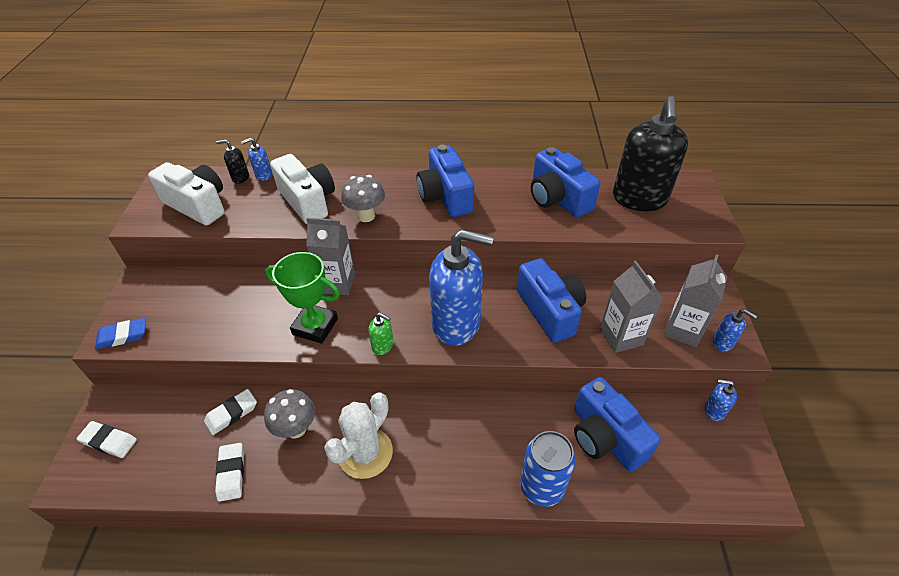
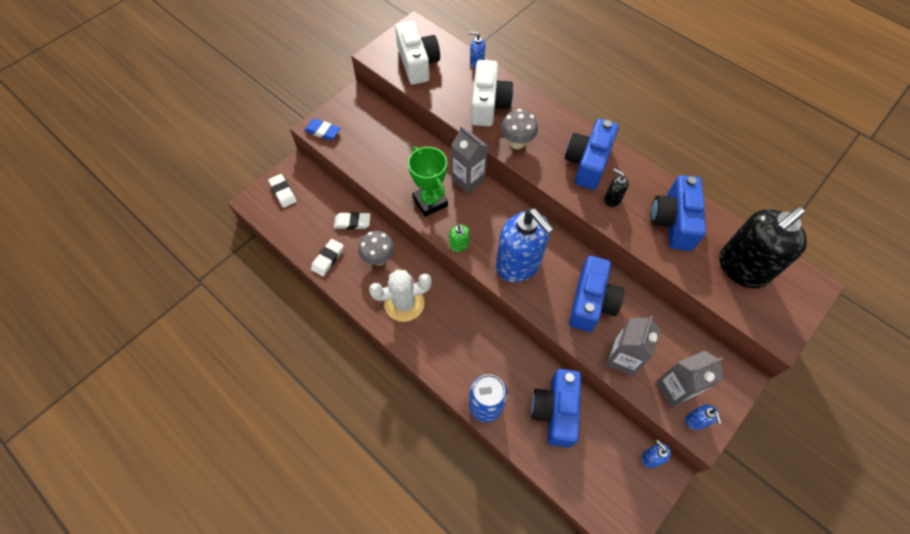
camera: 40 degrees right, 15 degrees up
(240, 177) = (460, 55): black soap dispenser -> black soap dispenser (612, 199)

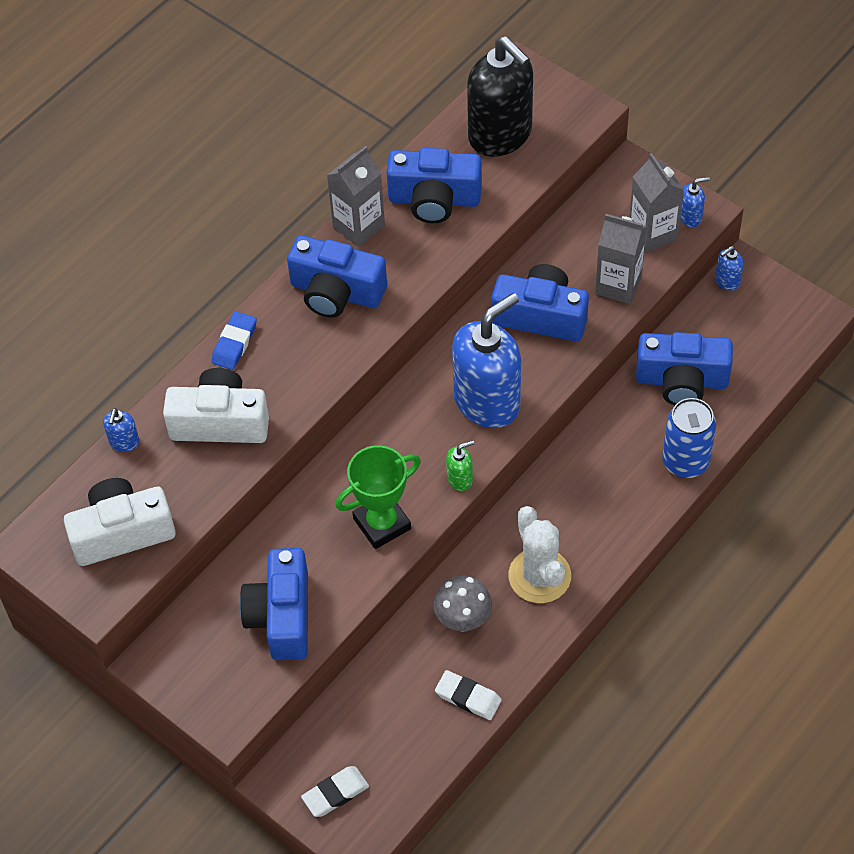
camera: 90 degrees left, 5 degrees down
(322, 131) = (235, 706): blue eraser -> blue eraser (234, 343)
(352, 222) = (395, 669): white eraser -> none
(374, 152) = (281, 616): none -> blue camera
(468, 179) = (337, 473): grey carton -> grey carton (358, 226)
(517, 143) = (300, 382): grey mushroom -> none
(612, 199) = (400, 266): black soap dispenser -> none

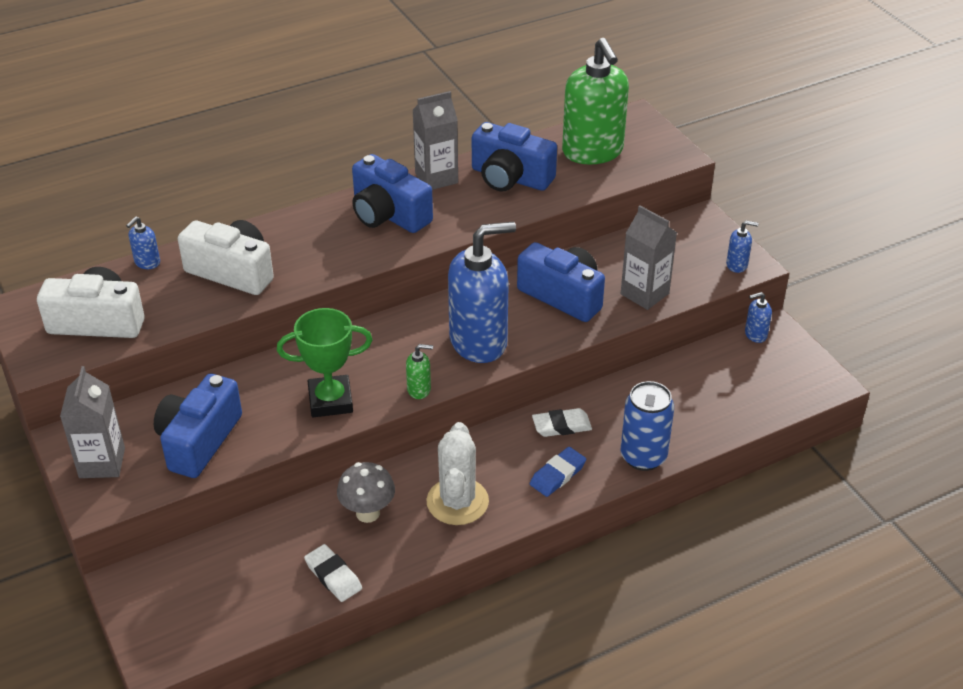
camera: 20 degrees right, 15 degrees down
(234, 343) = (282, 224): blue eraser -> blue eraser (557, 475)
(335, 793) = (165, 611): white eraser -> white eraser (561, 426)
(500, 135) = (593, 152): black soap dispenser -> green soap dispenser
(652, 234) = (696, 267): grey carton -> grey carton (102, 463)
(681, 381) = (674, 394): blue camera -> none

